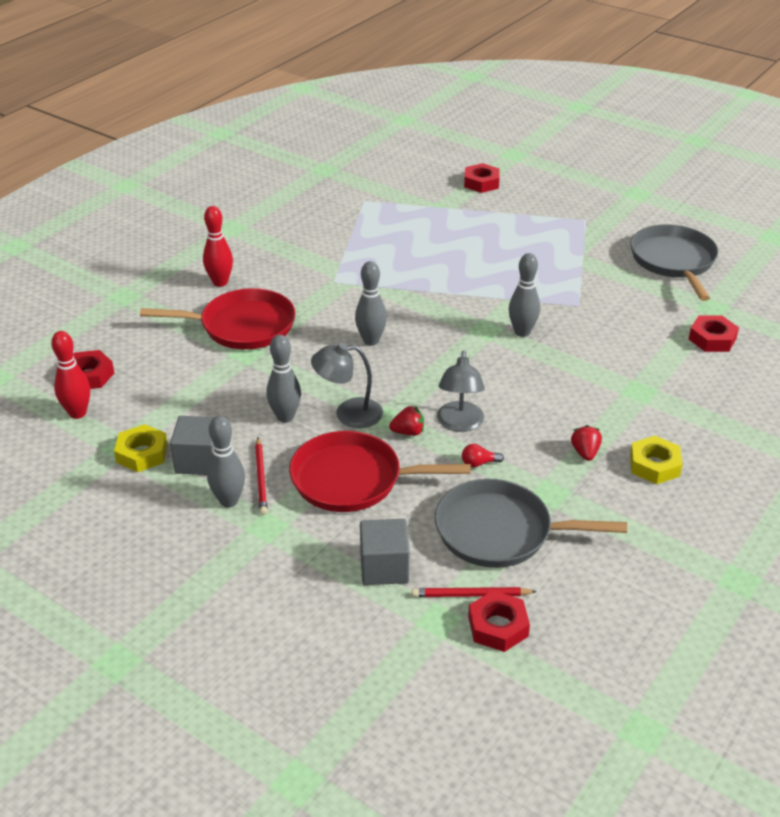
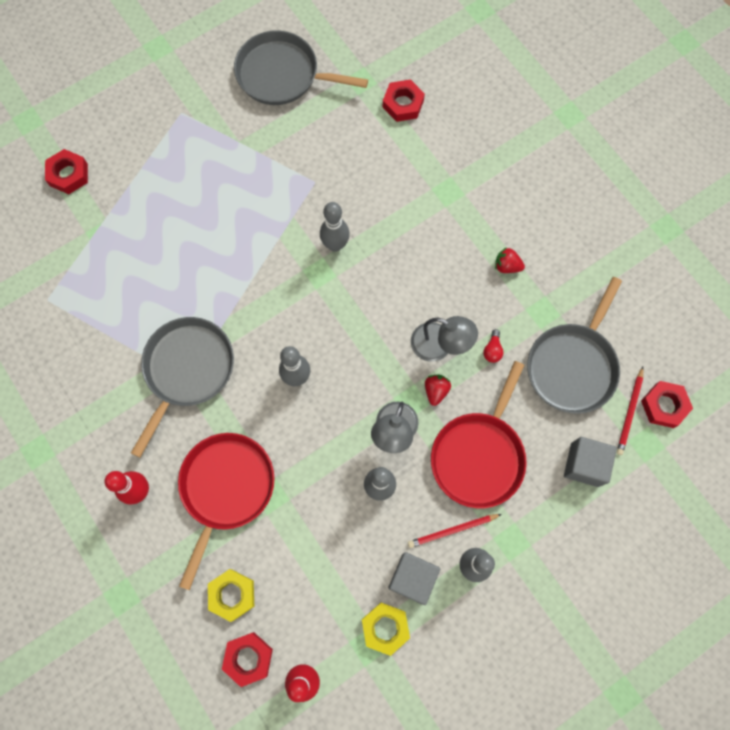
camera: 70 degrees left, 35 degrees up
(261, 478) = (452, 530): red pencil -> red pencil turned 150 degrees clockwise
(343, 280) = (187, 370): none -> grey pan
(654, 465) = (537, 224): yellow nut -> yellow nut (232, 595)

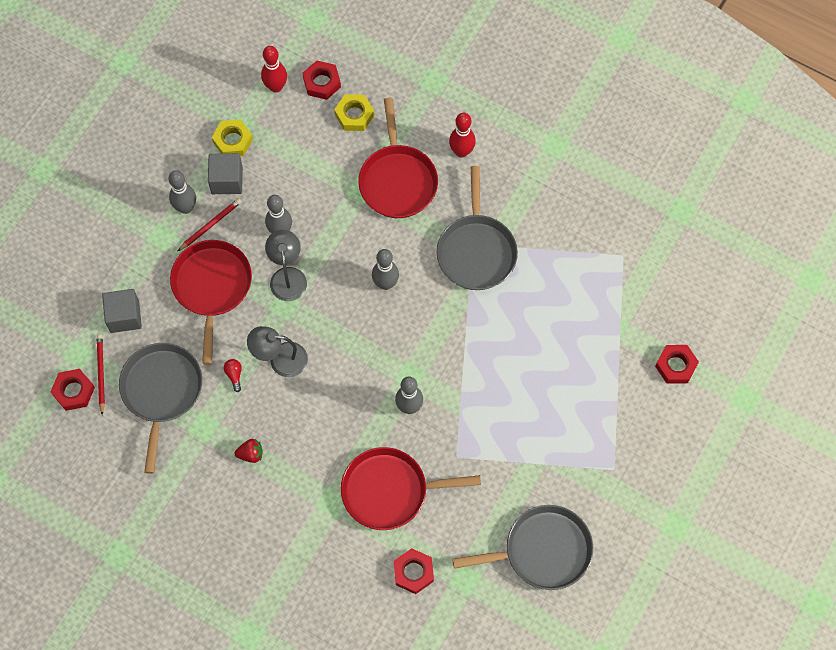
camera: 155 degrees right, 5 degrees down
(391, 178) = (389, 491): none -> red pan
(436, 391) = (267, 322): red strawberry -> none

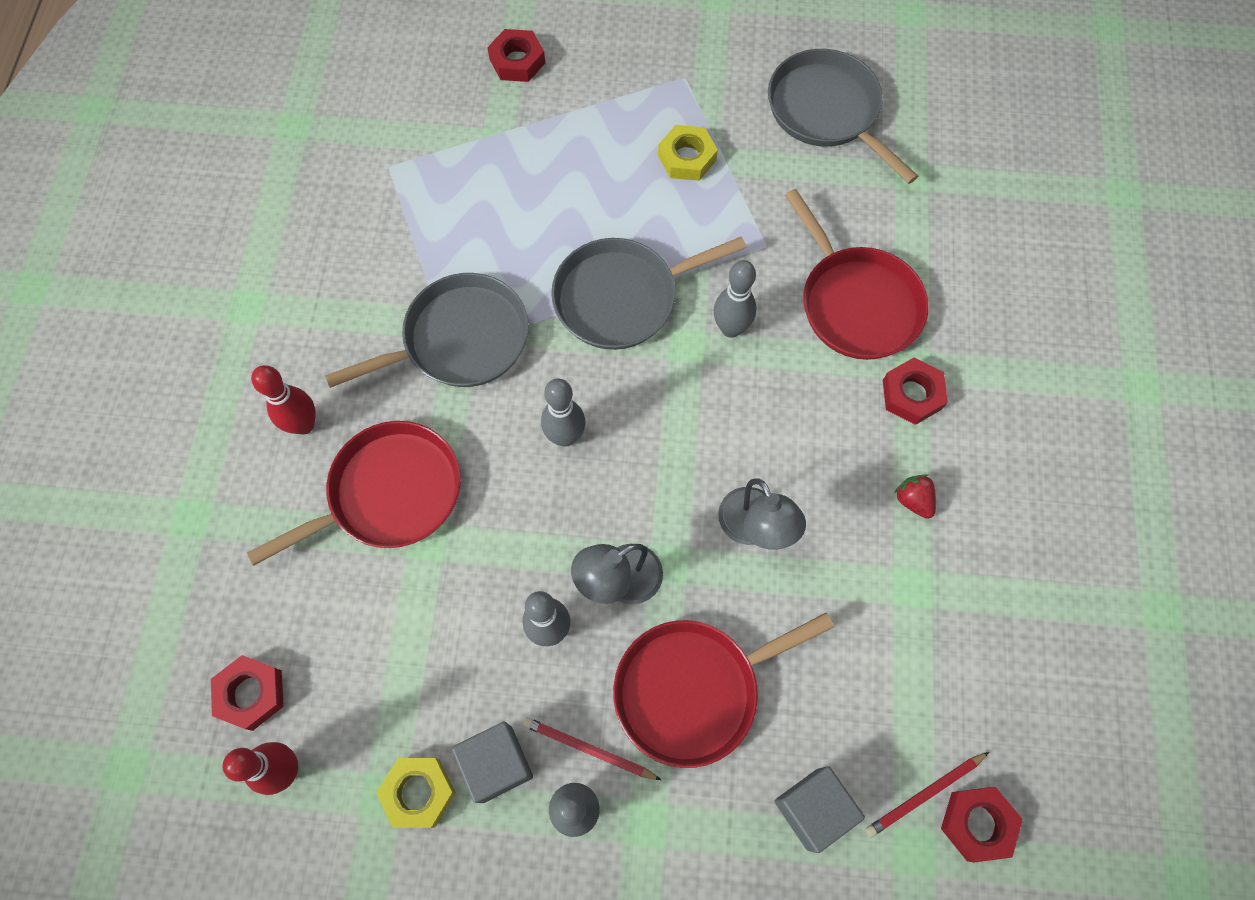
camera: 115 degrees left, 0 degrees up
(161, 391) = (897, 679): grey pan -> grey pan (621, 298)
(234, 375) = (813, 582): red light bulb -> none
(354, 115) = (295, 611): yellow nut -> yellow nut (687, 158)
(413, 572) = (940, 233): red nut -> red nut (912, 394)

